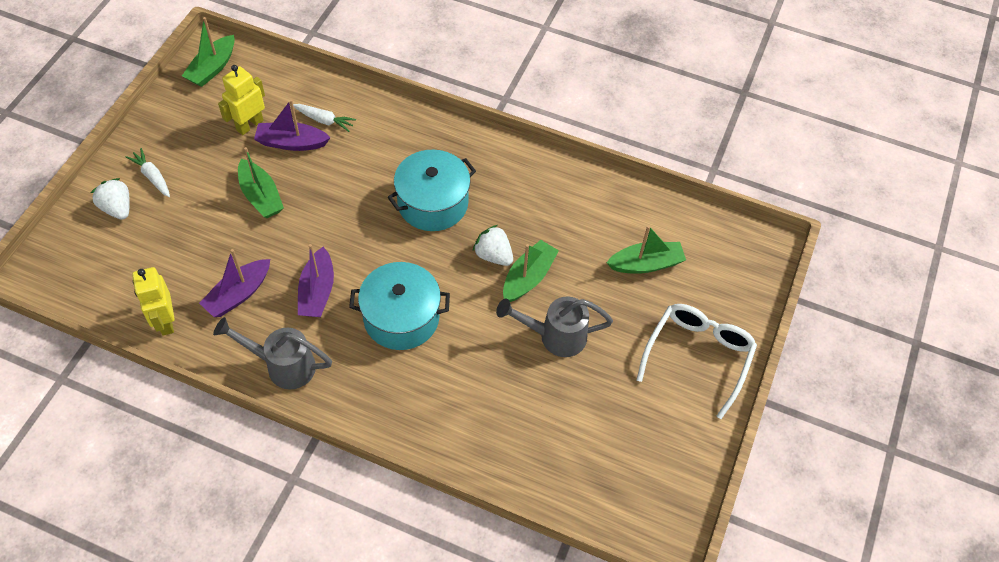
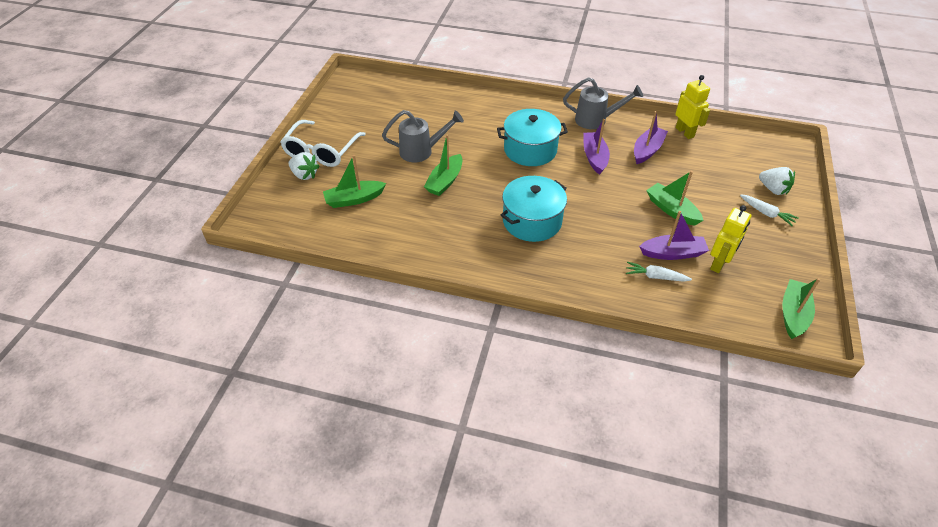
camera: 175 degrees right, 10 degrees down
(493, 255) = (474, 192): white strawberry -> white strawberry (304, 175)

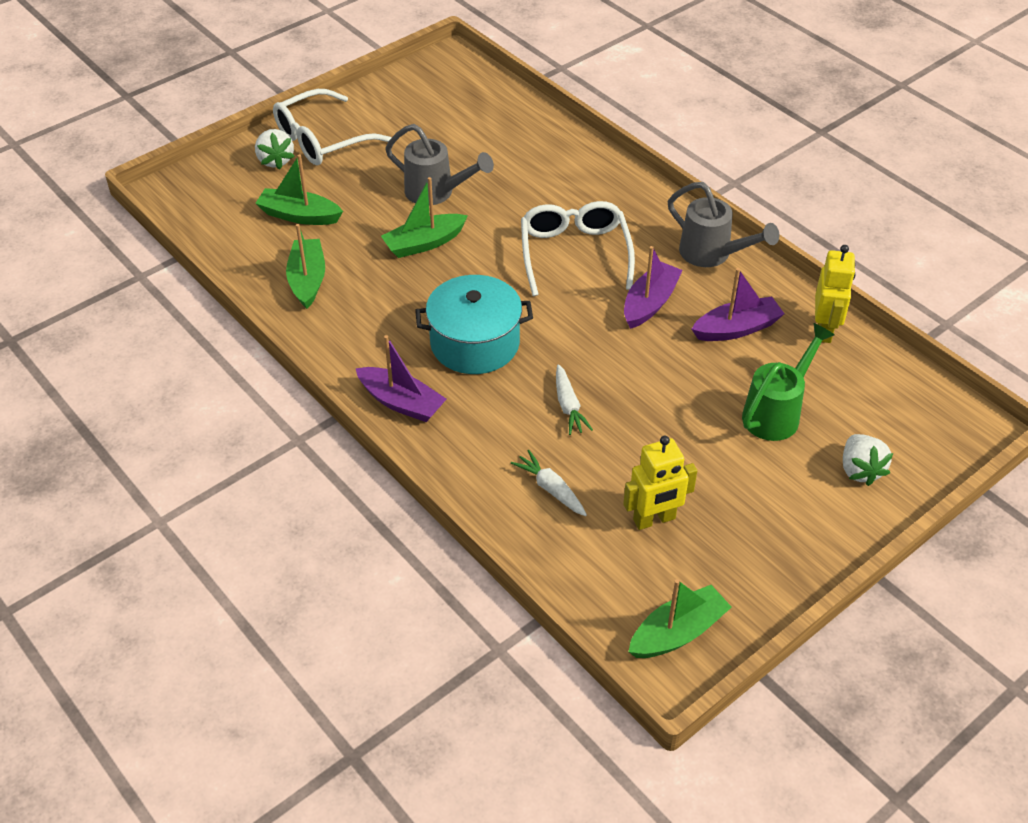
camera: 35 degrees right, 0 degrees up
(530, 150) = (574, 253): turquoise pot -> white glasses
(671, 210) = (674, 421): green boat -> green boat (307, 280)
(672, 253) = (607, 474): purple boat -> purple boat (401, 402)
(709, 181) = (777, 412): none -> green watering can
(766, 213) = (806, 495): white carrot -> white carrot (568, 406)

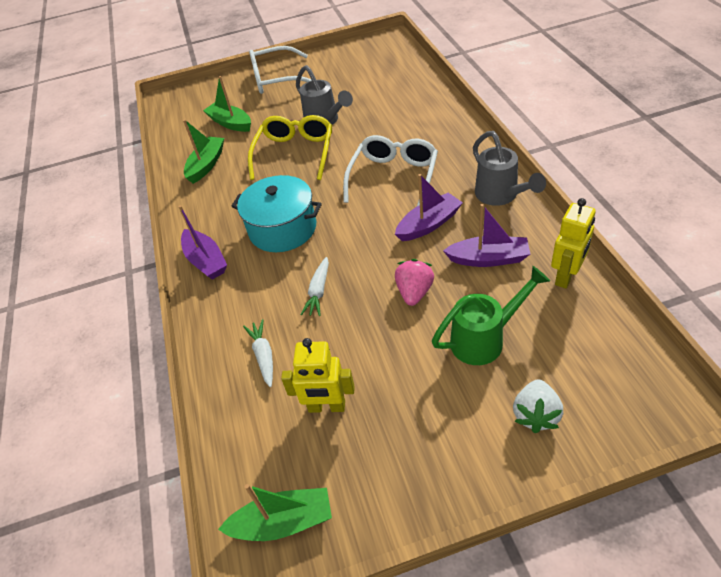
camera: 30 degrees right, 0 degrees up
(275, 160) = (240, 88): white strawberry -> none
(424, 243) = (295, 153): green boat -> yellow glasses
(677, 382) = (414, 292): none -> pink strawberry

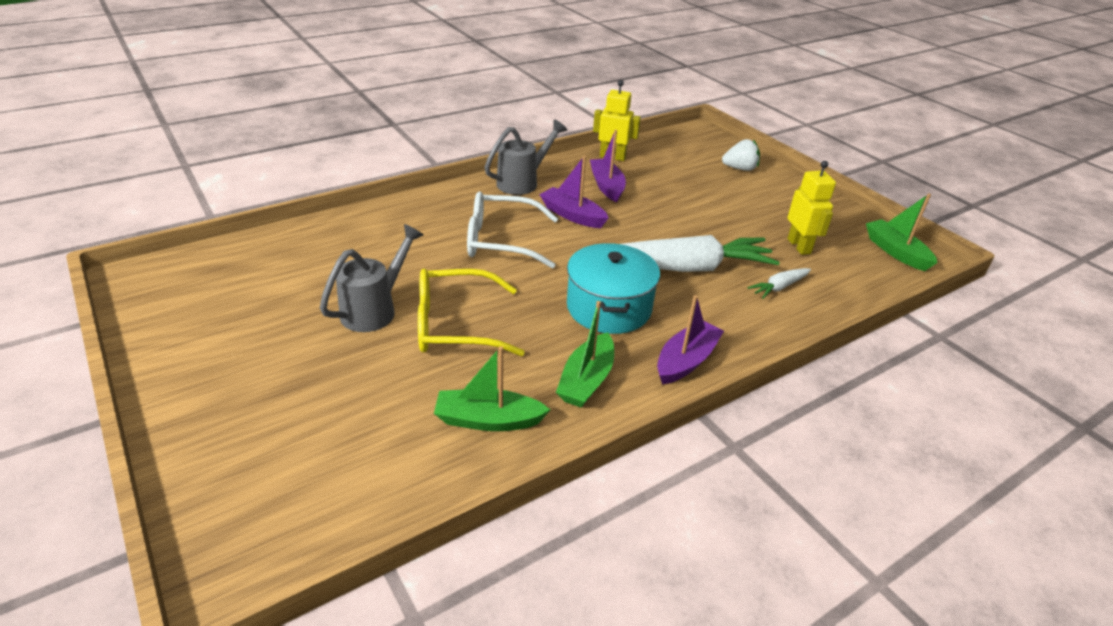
camera: 115 degrees left, 10 degrees down
(230, 123) = (363, 421): green boat -> green boat (586, 380)
(276, 79) = (217, 393): white glasses -> none
(318, 291) = (688, 267): white carrot -> white carrot, size x2.26
(414, 292) = (661, 217): pink strawberry -> none
(485, 339) = (691, 186): green watering can -> none

